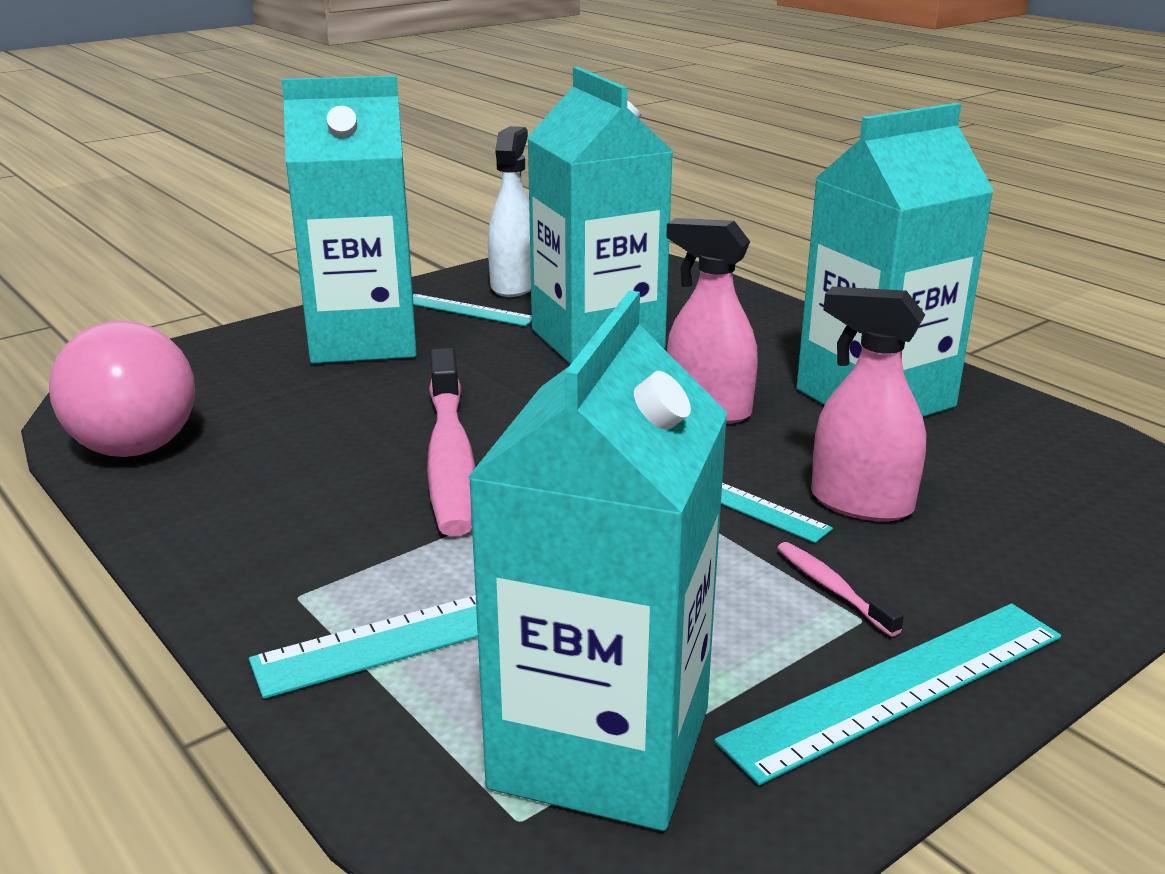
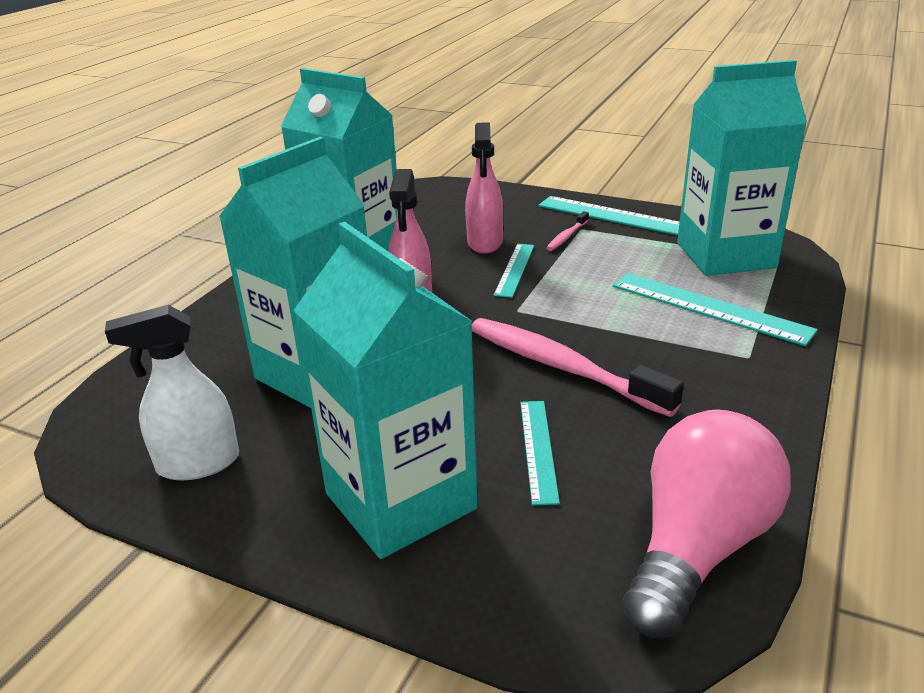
camera: 115 degrees left, 5 degrees up
(450, 457) = (562, 367): pink toothbrush -> pink toothbrush turned 105 degrees counterclockwise
(468, 310) = (284, 467): turquoise ruler -> turquoise ruler (538, 449)

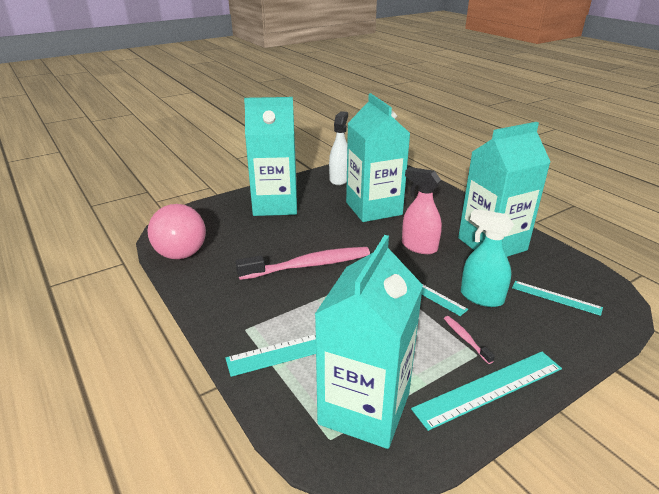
camera: 120 degrees right, 0 degrees up
(485, 243) = (481, 297): pink spray bottle -> turquoise spray bottle
(538, 449) = (264, 237): turquoise ruler -> turquoise ruler (556, 297)

